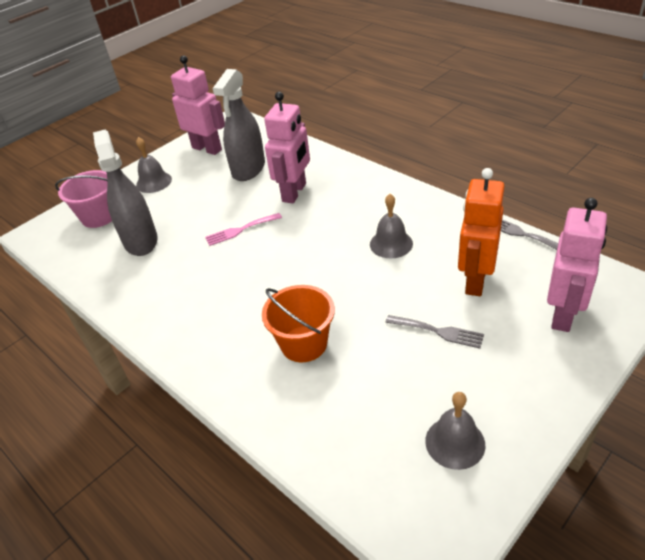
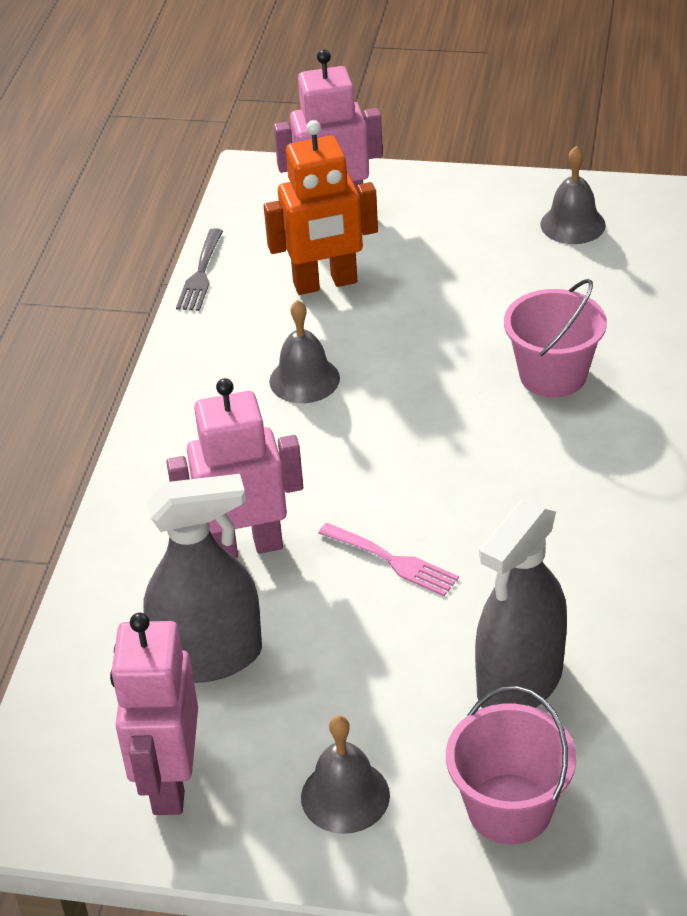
camera: 125 degrees left, 0 degrees up
(304, 344) = (553, 375): orange bucket -> pink bucket
(438, 331) = (437, 282): grey fork -> none

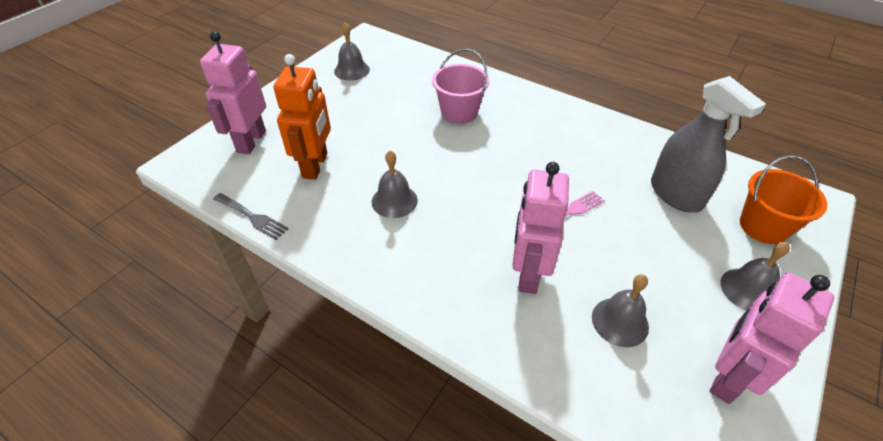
camera: 70 degrees left, 5 degrees up
(169, 782) = (727, 377): pink robot -> pink robot turned 105 degrees clockwise
(209, 657) = (620, 321): grey spray bottle -> grey bell
(509, 809) = (763, 226): pink bucket -> orange bucket

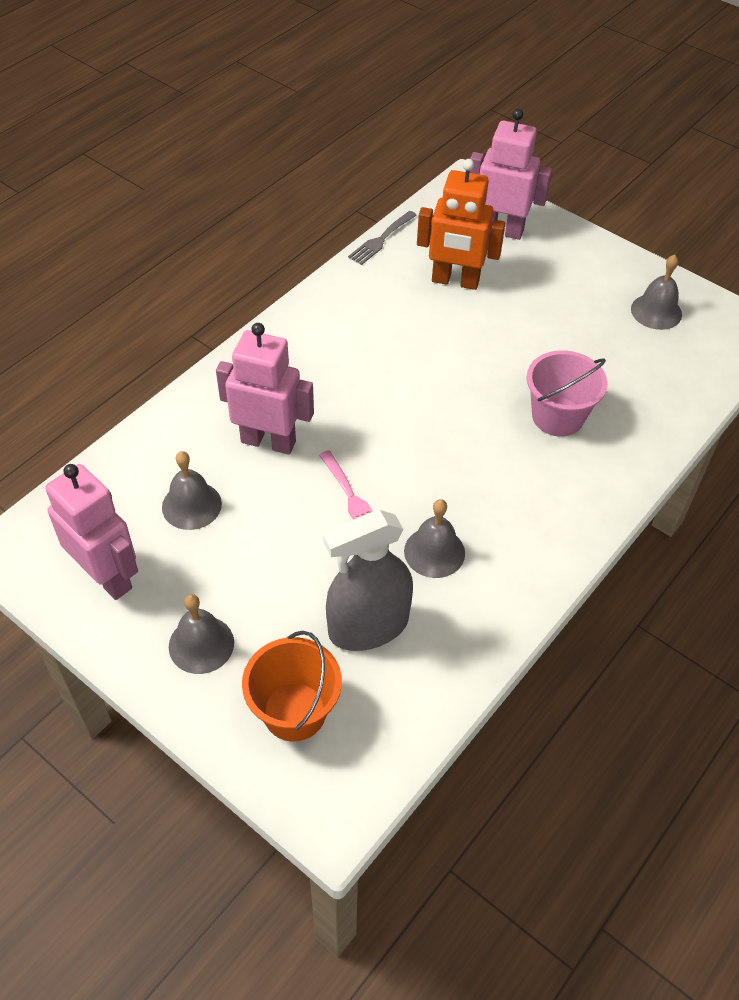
camera: 95 degrees right, 5 degrees up
(394, 201) = (391, 343): grey bell -> grey bell (434, 552)

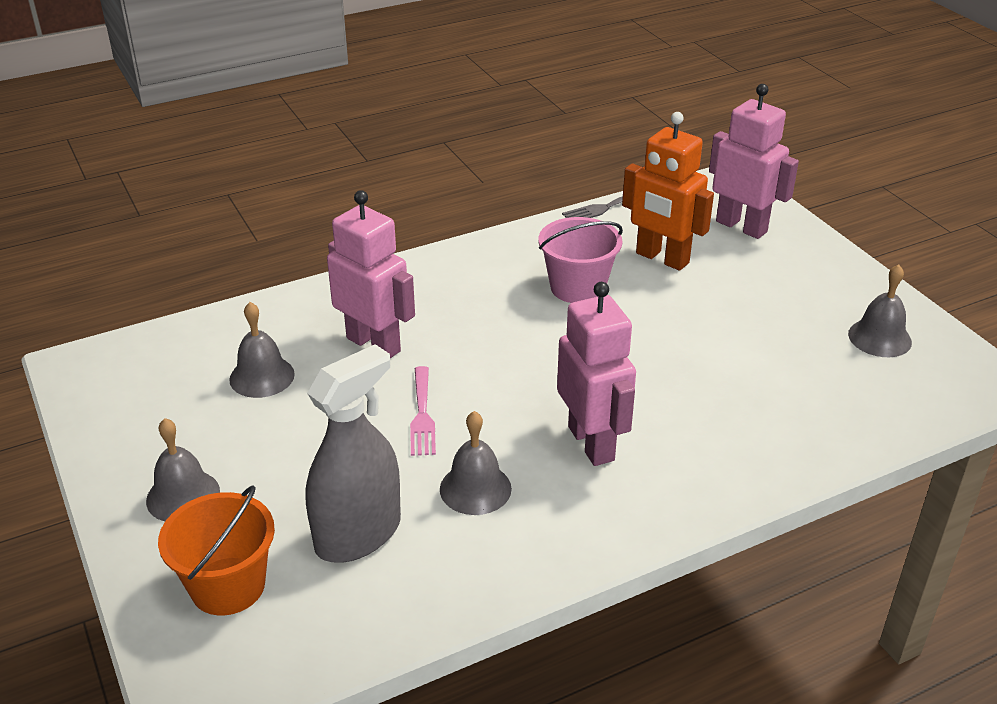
camera: 25 degrees right, 15 degrees down
(107, 576) = (141, 412): pink robot -> pink robot (591, 443)
(368, 626) = (358, 534): grey spray bottle -> grey spray bottle turned 135 degrees clockwise
(557, 416) = (698, 404): pink bucket -> pink bucket (577, 287)

